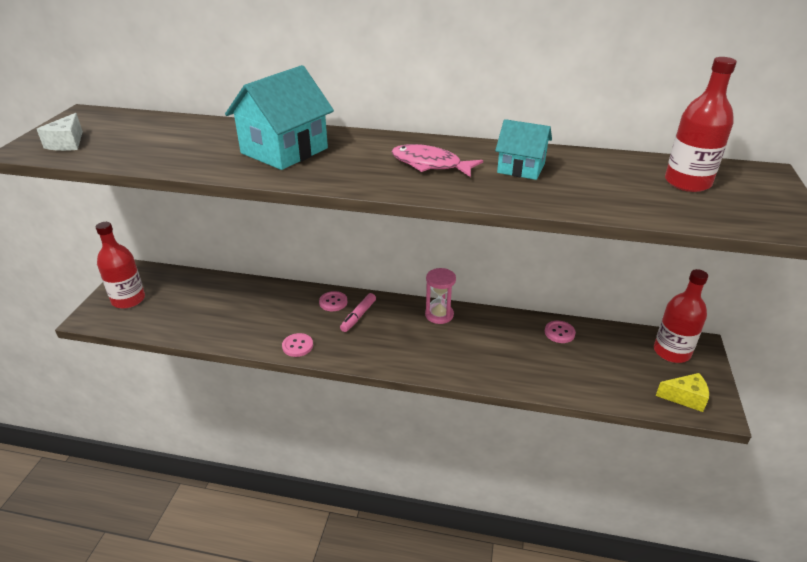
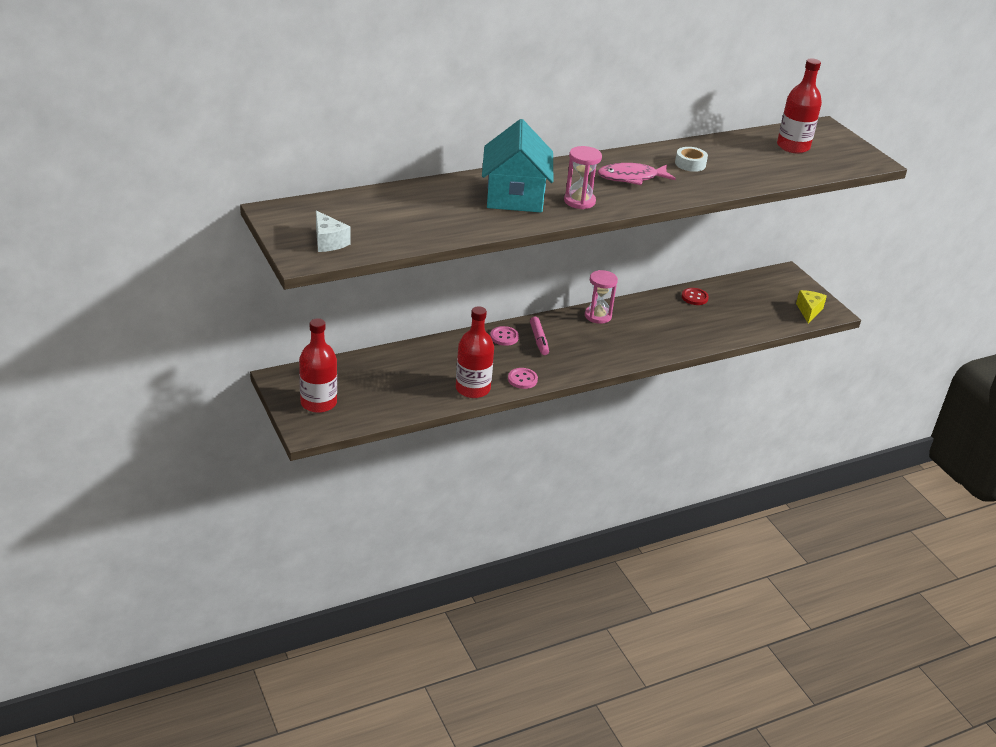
camera: 40 degrees left, 0 degrees up
(336, 170) = (579, 201): none -> pink hourglass
(521, 168) = (690, 164): turquoise house -> white tape
(559, 333) = (694, 297): pink button -> red button
(671, 352) = (775, 284): red bottle -> red bottle (473, 389)
(685, 398) = (809, 311): yellow cheese -> yellow cheese turned 45 degrees counterclockwise

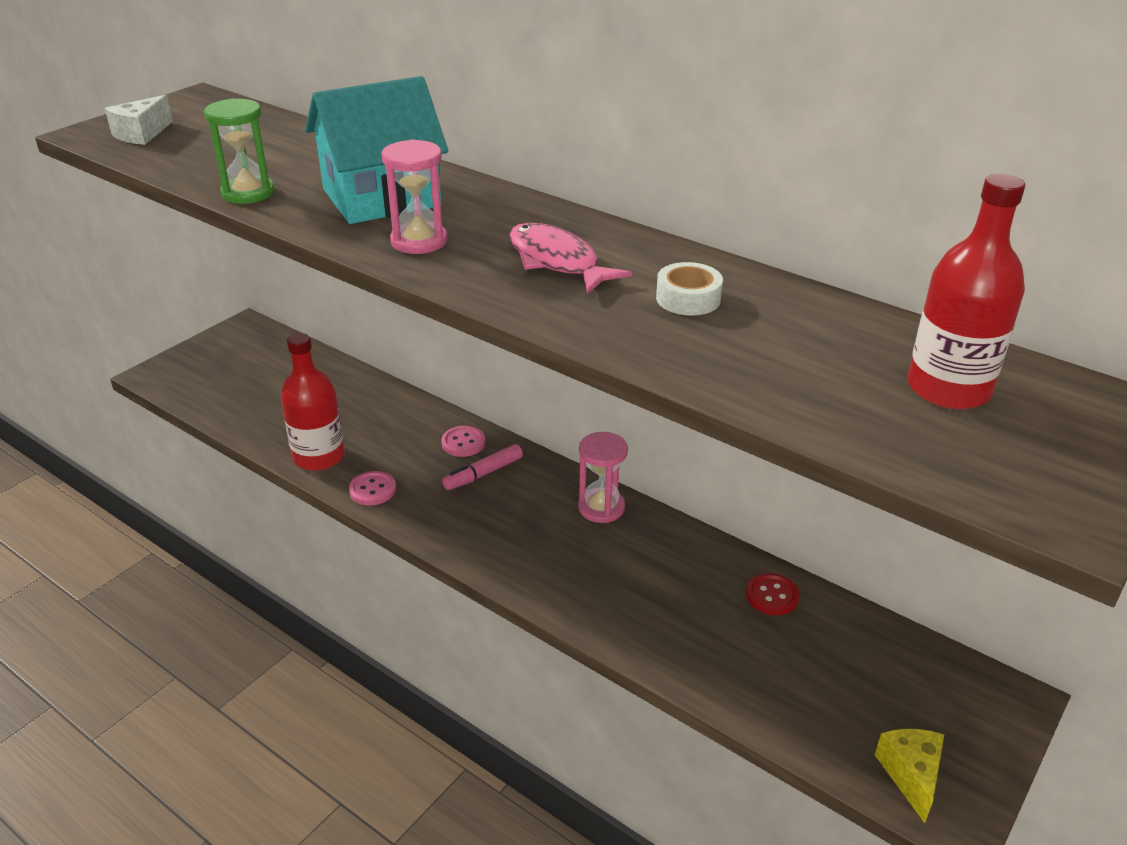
camera: 65 degrees right, 0 degrees up
(318, 403) = (213, 363): red bottle -> none
(470, 229) = (248, 193): none -> green hourglass
(809, 311) = (911, 775): yellow cheese -> yellow cheese turned 75 degrees counterclockwise

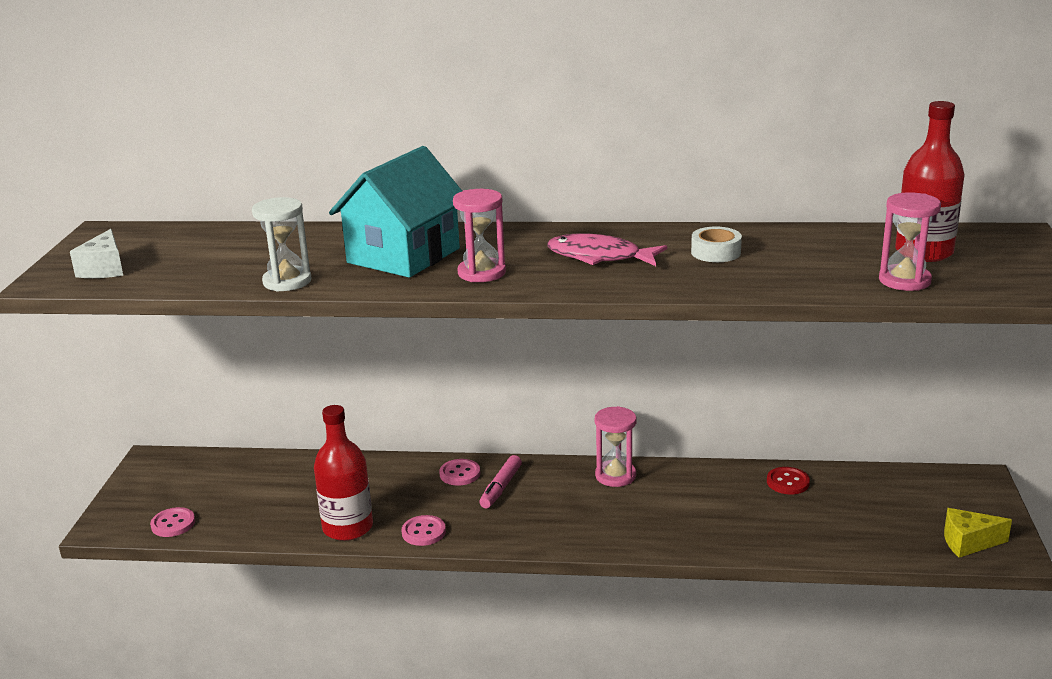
camera: 30 degrees left, 10 degrees down
(200, 393) = (173, 524): none -> pink button
(248, 193) = (287, 281): green hourglass -> white hourglass
(863, 421) = (904, 281): none -> pink hourglass
(911, 775) = (968, 542): yellow cheese -> yellow cheese turned 60 degrees counterclockwise

